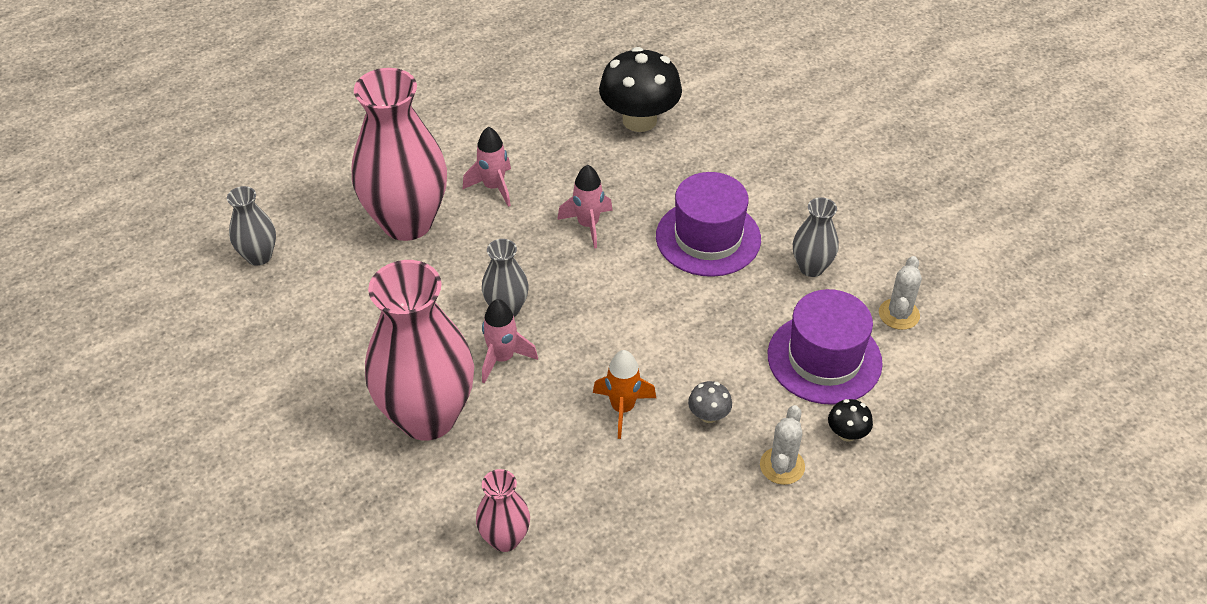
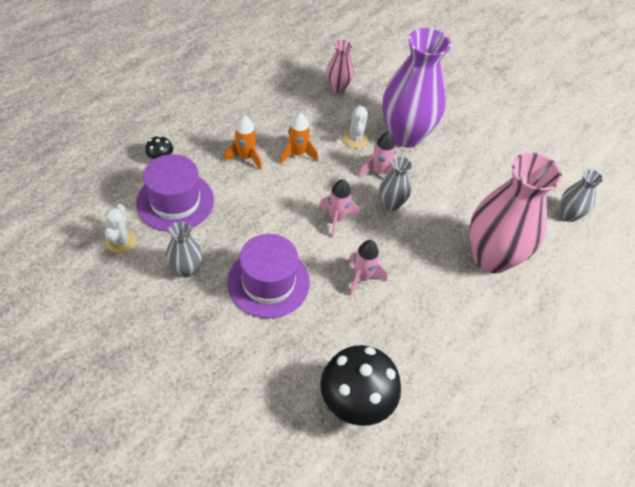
camera: 160 degrees right, 5 degrees up
(427, 416) = (405, 135): pink vase -> purple vase
(494, 187) = (447, 300): pink rocket -> pink rocket (336, 219)
(708, 415) = (245, 157): grey mushroom -> orange rocket
(782, 466) = (199, 136): white cactus -> white cactus (355, 139)

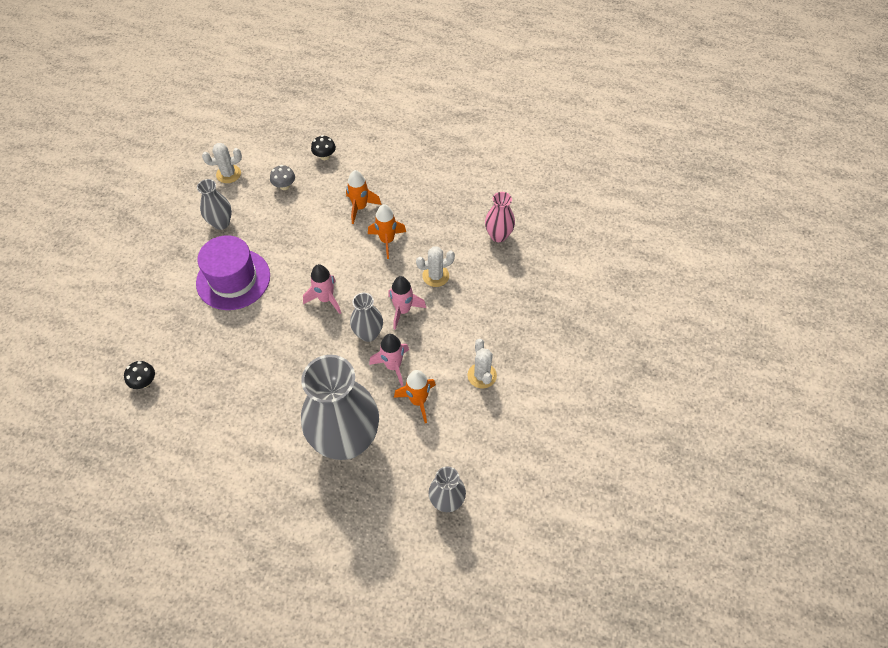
camera: 70 degrees right, 5 degrees up
(175, 201) = (284, 186): purple hat -> grey mushroom
(356, 401) = (144, 382): black mushroom -> black mushroom, size x0.44
(362, 277) = (269, 342): pink rocket -> pink rocket (393, 366)
(405, 135) = (468, 314): purple vase -> none
(467, 151) = (482, 375): none -> white cactus
(473, 197) = (418, 401): none -> orange rocket
(491, 257) = (346, 440): pink vase -> grey vase

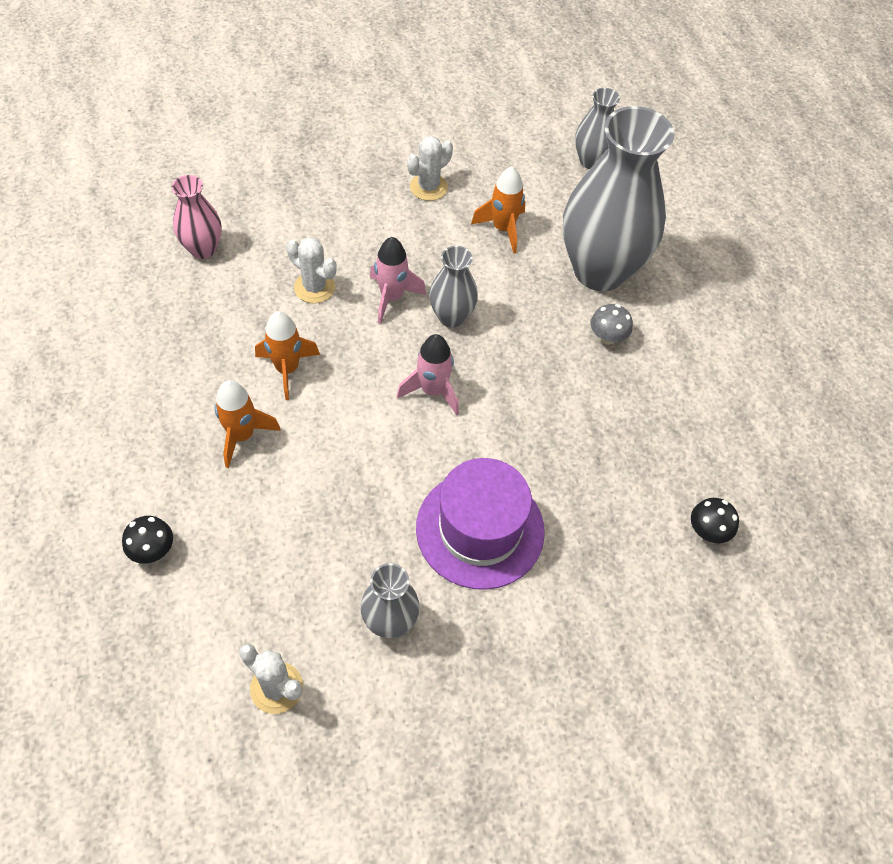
camera: 125 degrees left, 0 degrees up
(284, 186) = (255, 573): grey mushroom -> grey mushroom (607, 337)
(393, 366) = (477, 271): pink rocket -> none

